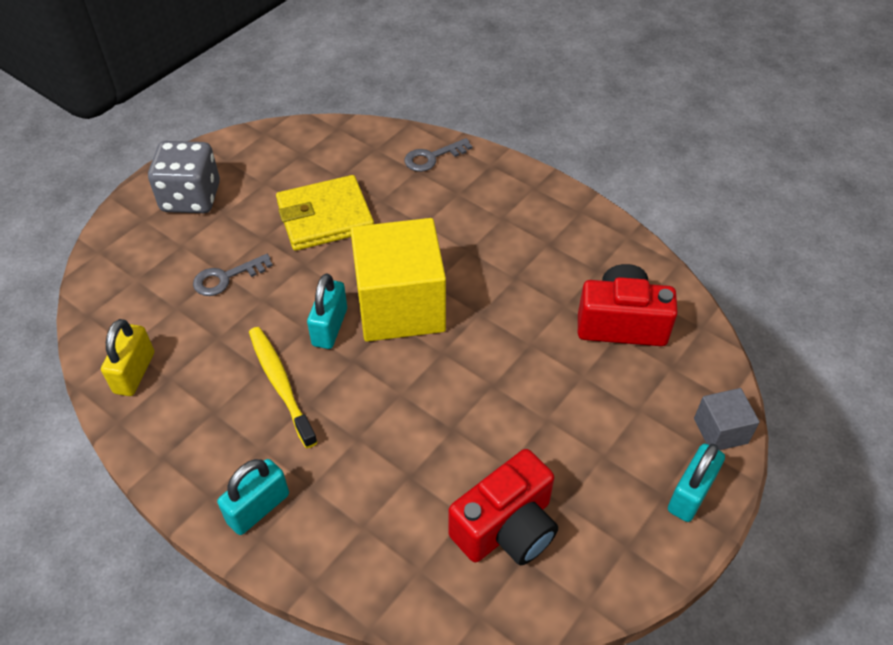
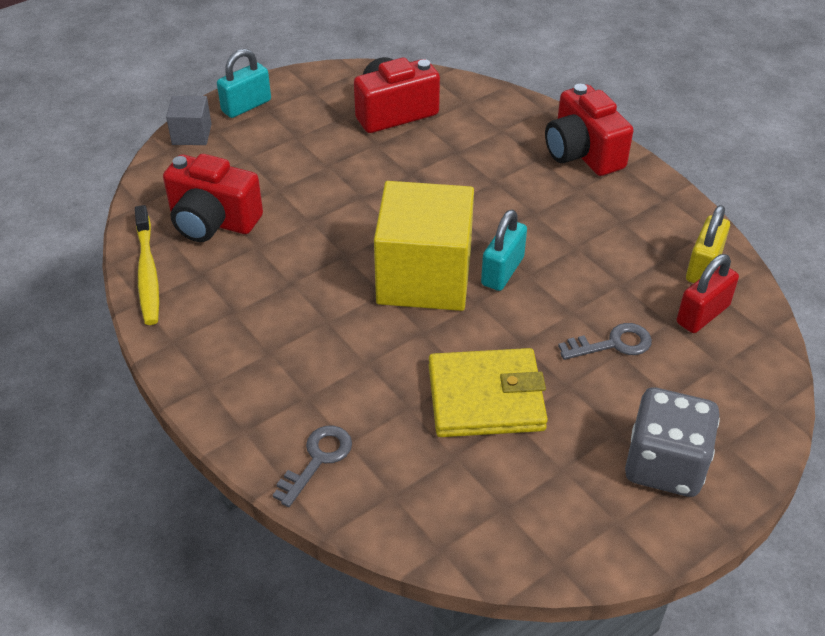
camera: 165 degrees left, 5 degrees down
(144, 321) = (702, 314): none -> red padlock
(258, 508) = (582, 153): turquoise padlock -> red camera
(280, 384) = (558, 231): yellow toothbrush -> yellow toothbrush (147, 273)
(432, 157) = (317, 459): grey key -> grey key turned 45 degrees counterclockwise

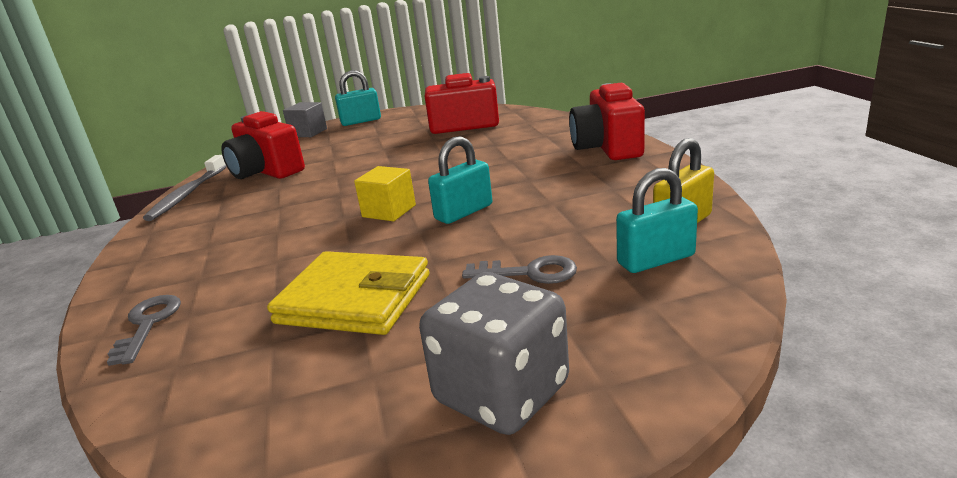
camera: 25 degrees right, 20 degrees down
(147, 273) = (187, 194): yellow toothbrush -> grey toothbrush
(317, 459) = (148, 324): grey key -> grey key turned 60 degrees counterclockwise
(424, 277) = (389, 211): yellow cube -> yellow cube, size x0.46
(702, 314) = (656, 260): red padlock -> turquoise padlock

